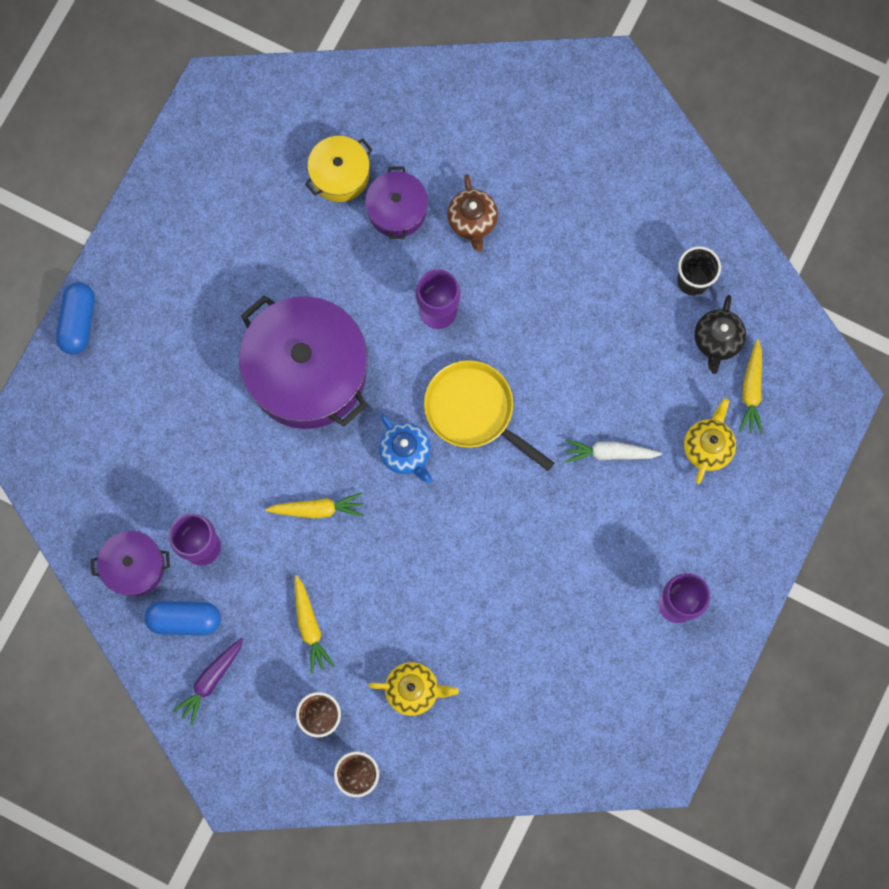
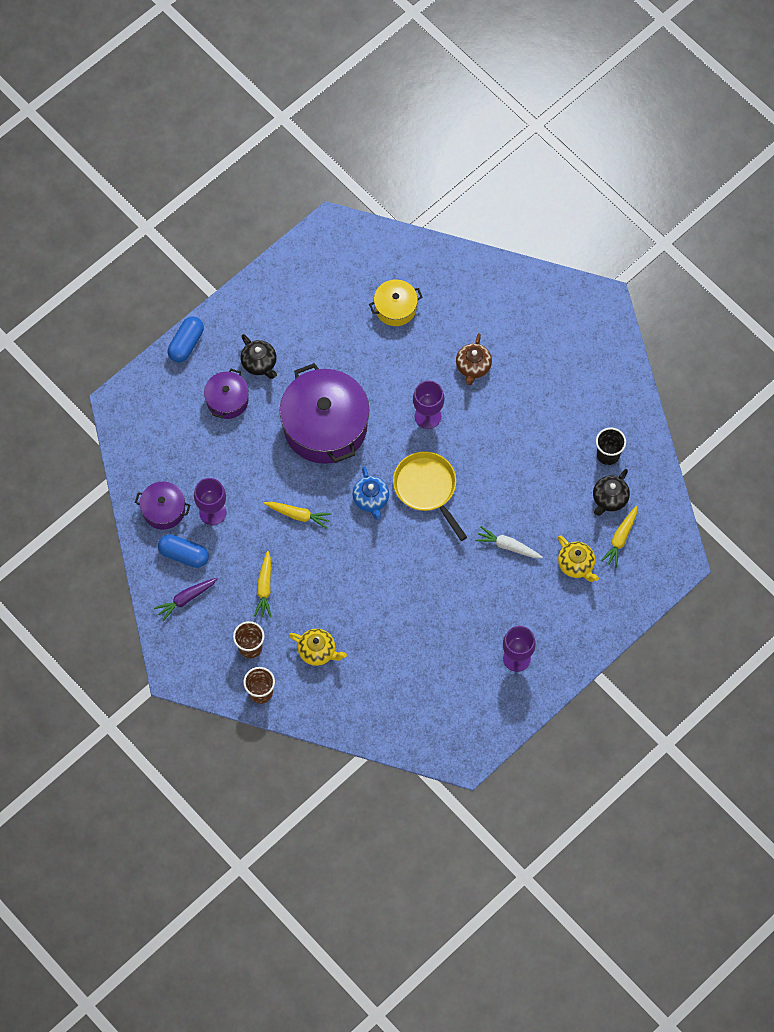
camera: 20 degrees right, 10 degrees down
(187, 315) = (259, 363): none -> black teapot
(397, 210) = (425, 343): purple pot -> purple pot (227, 400)
(707, 446) = (576, 565): yellow teapot -> yellow teapot turned 105 degrees clockwise

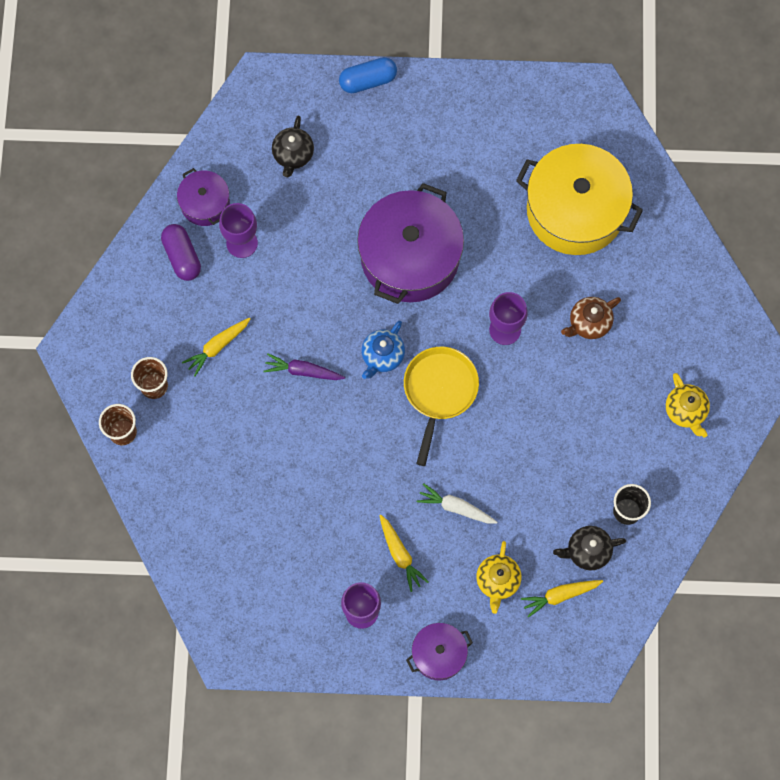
camera: 45 degrees right, 5 degrees up
(184, 555) = (182, 257): blue capsule -> purple capsule
(186, 599) = (145, 295): purple carrot -> purple carrot (303, 371)
(227, 400) = (352, 159): purple pot -> purple pot (439, 654)
(259, 363) = (411, 153): black teapot -> black teapot (293, 155)
(298, 515) = (308, 312): yellow carrot -> yellow carrot (400, 554)
(317, 651) = (204, 443): yellow teapot -> yellow teapot (685, 411)
(395, 308) = (575, 210): yellow pot -> yellow pot, size x1.99
(508, 546) = (456, 507): white carrot -> white carrot turned 45 degrees counterclockwise

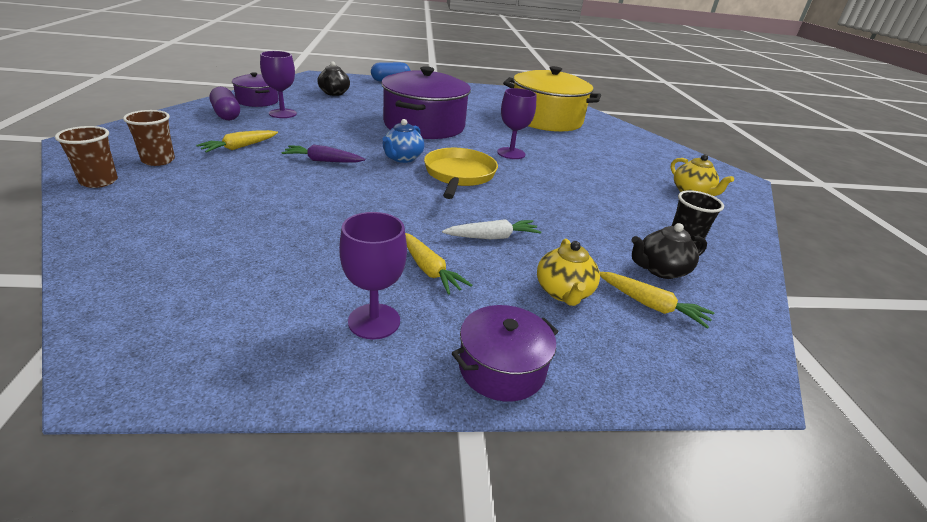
camera: 10 degrees left, 40 degrees down
(456, 507) = (492, 237): white carrot -> white carrot turned 150 degrees clockwise
(560, 595) = (651, 305): yellow carrot -> yellow carrot turned 120 degrees counterclockwise
(589, 323) = (580, 154): brown teapot -> none

